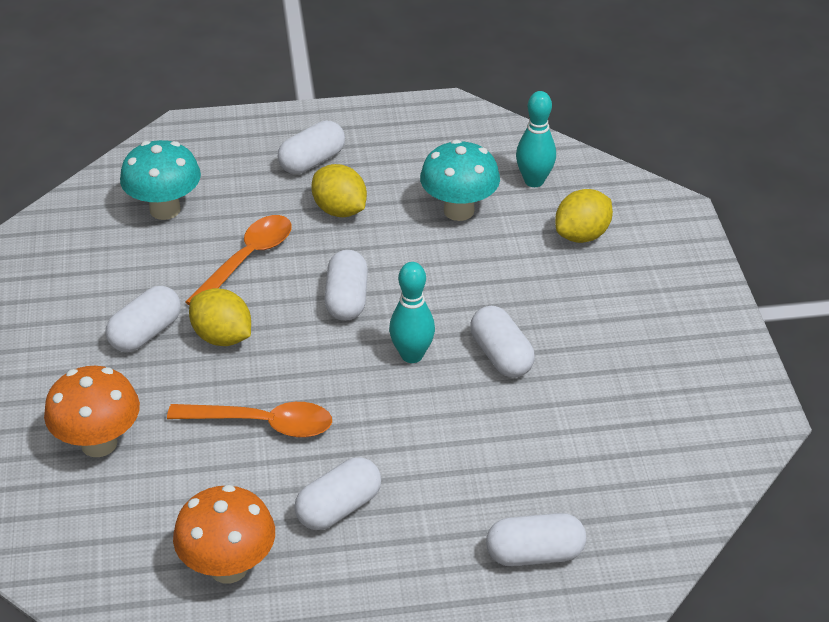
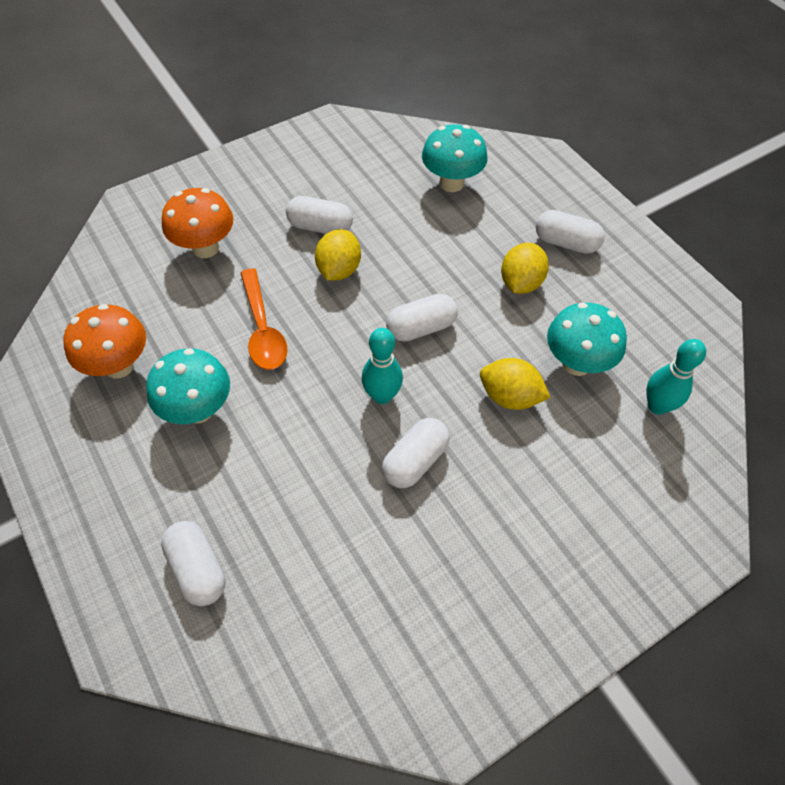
camera: 65 degrees right, 15 degrees up
(247, 259) = (428, 250): orange spoon -> none
(338, 508) = (198, 410): white capsule -> turquoise mushroom
(582, 235) = (610, 471): yellow lemon -> yellow lemon (510, 397)

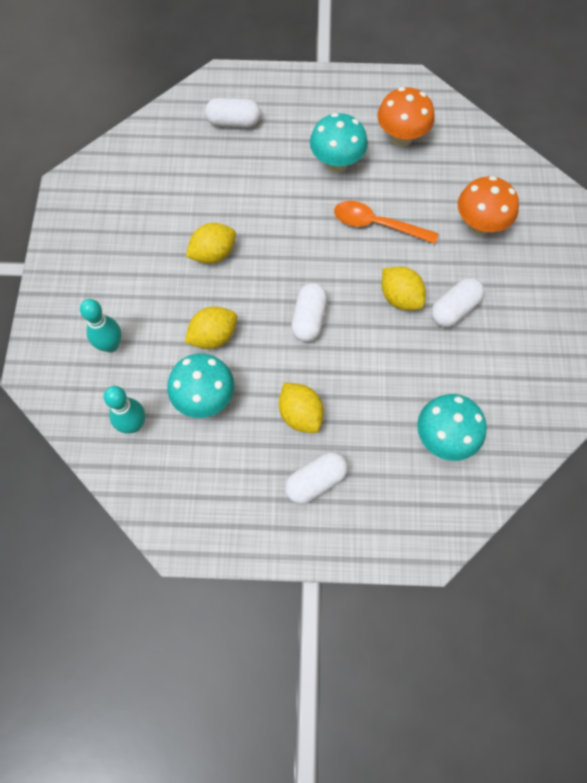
camera: 125 degrees right, 10 degrees up
(382, 395) = (272, 263): turquoise bowling pin -> turquoise bowling pin (110, 345)
(415, 461) = (213, 254): white capsule -> yellow lemon

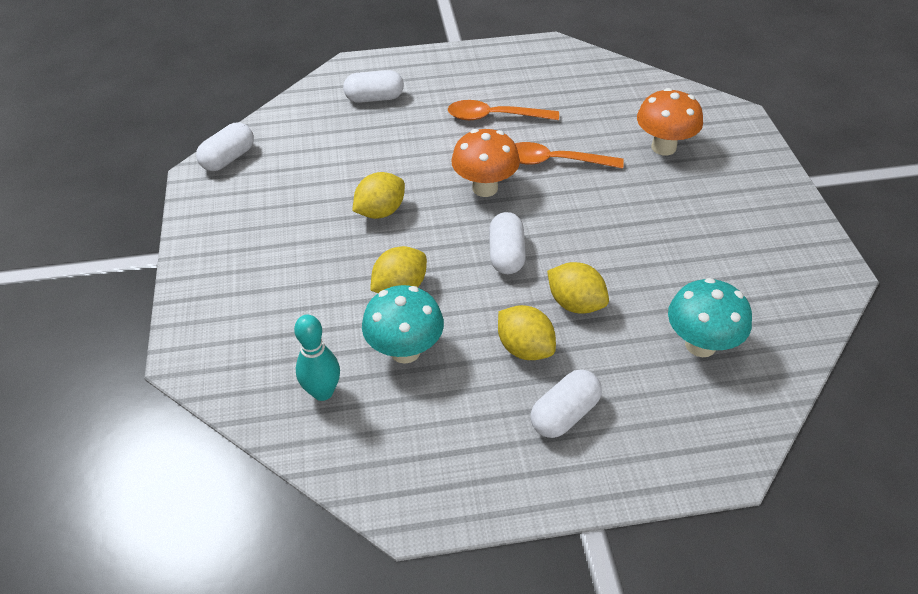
camera: 10 degrees left, 20 degrees down
(110, 345) = (278, 315): turquoise bowling pin -> none
(336, 163) = (494, 117): turquoise mushroom -> orange spoon
(400, 298) = (602, 221): yellow lemon -> yellow lemon (575, 303)
(401, 138) = (555, 88): orange mushroom -> orange mushroom (485, 188)
(454, 309) = (665, 222): white capsule -> white capsule (228, 158)

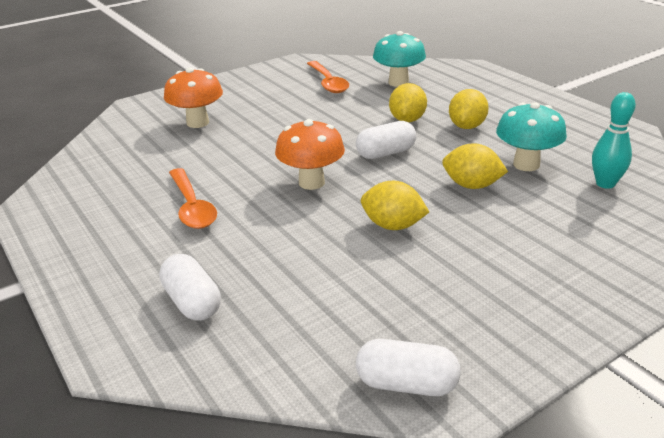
camera: 115 degrees left, 15 degrees down
(554, 161) = (248, 161): orange spoon -> orange spoon (328, 83)
(564, 414) = (499, 105): white capsule -> none

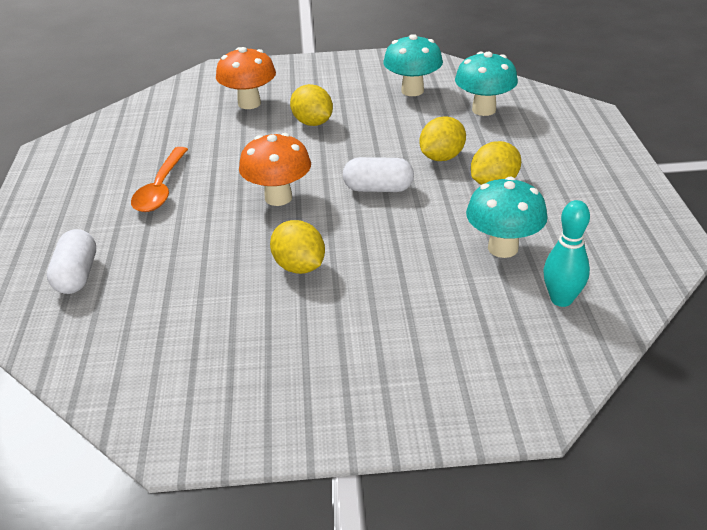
camera: 30 degrees right, 5 degrees up
(328, 83) = (412, 91): orange spoon -> turquoise mushroom
(406, 384) = (150, 413): white capsule -> none
(471, 185) = (419, 252): yellow lemon -> yellow lemon (312, 123)

